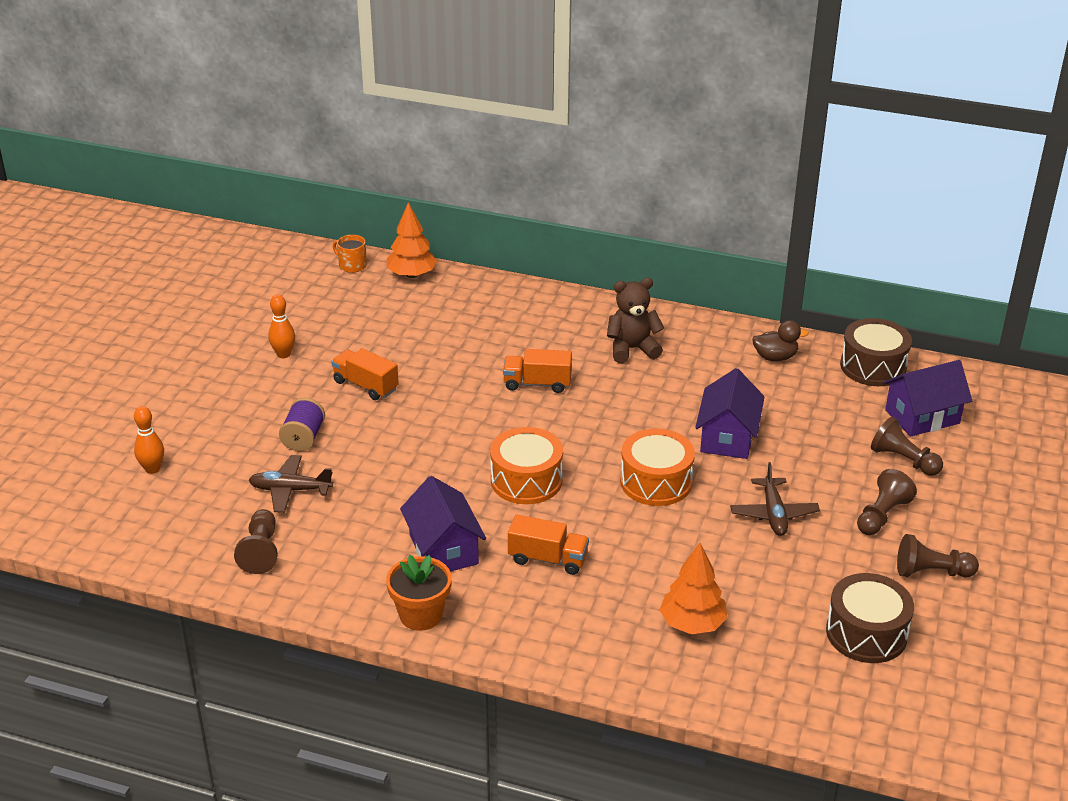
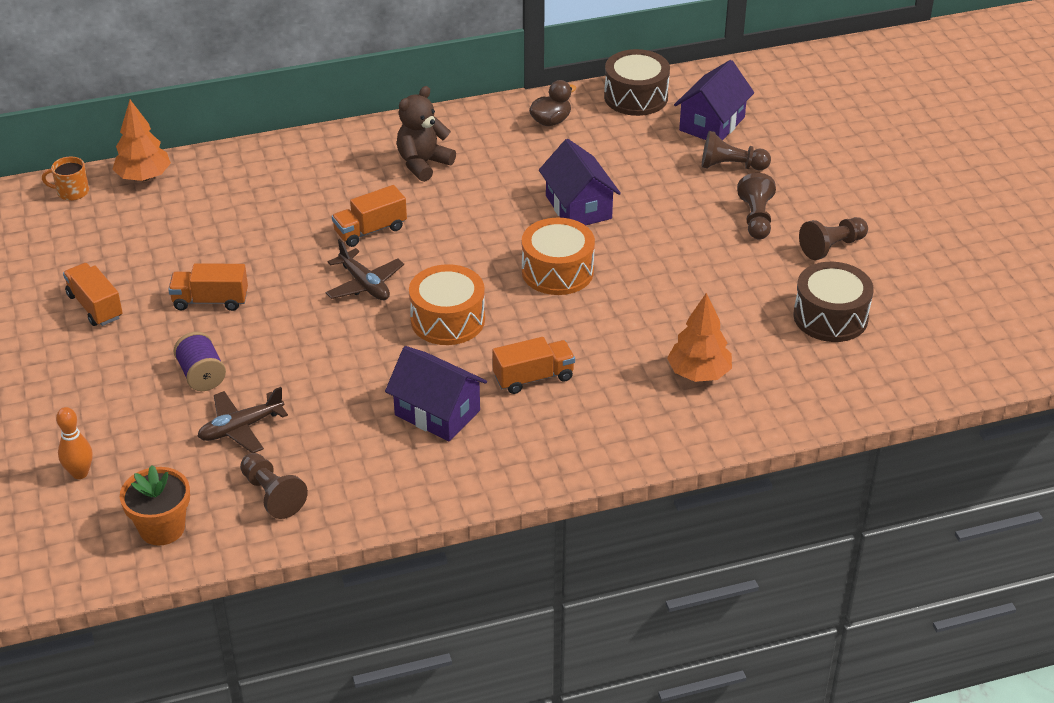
camera: 35 degrees left, 5 degrees up
(283, 354) = (95, 306): orange bowling pin -> orange truck
(420, 615) = (475, 477): orange flower pot -> orange flower pot (162, 528)
(773, 514) = (675, 255): brown plane -> brown plane (364, 284)

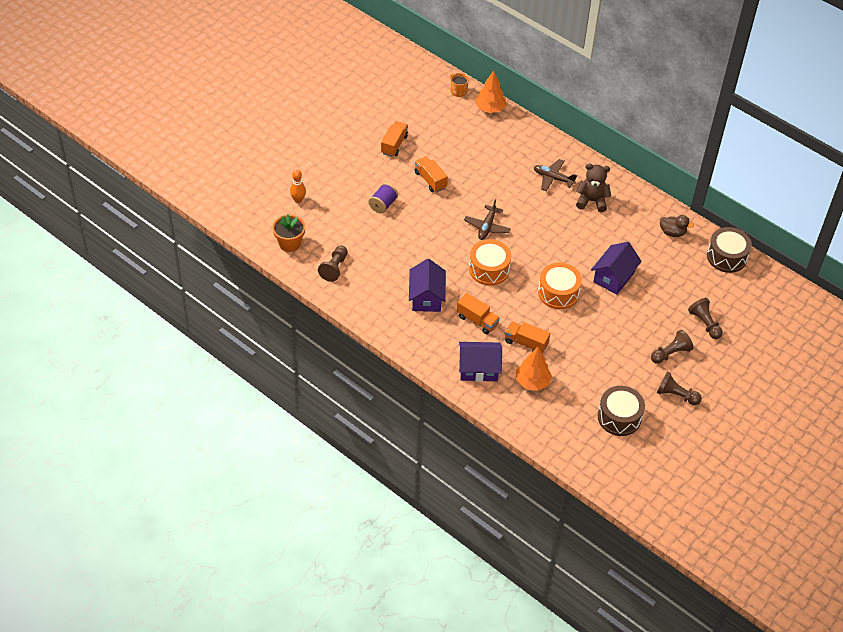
camera: 55 degrees right, 10 degrees up
(240, 428) = (363, 236): brown plane -> brown plane (553, 178)
(370, 230) = (525, 208): orange truck -> orange truck (526, 343)
(712, 124) = (734, 299): purple house -> purple house (478, 369)

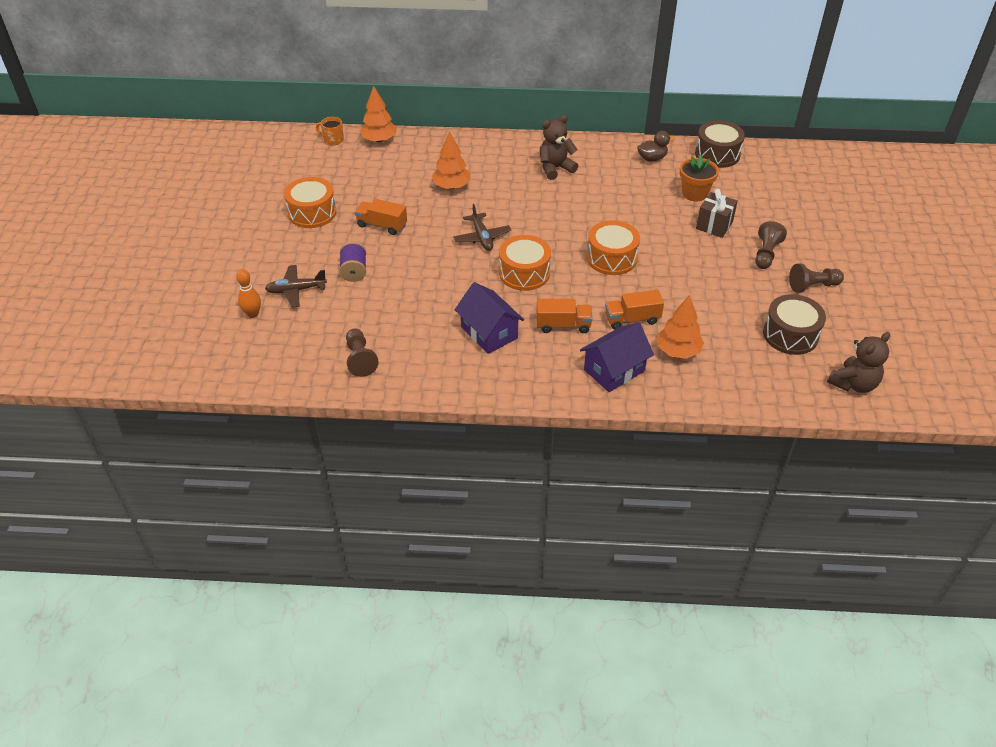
camera: 35 degrees left, 5 degrees down
(290, 243) = (283, 362): orange flower pot -> orange flower pot (694, 193)
(394, 145) = (312, 213): orange truck -> orange drum
(504, 175) = (451, 186): none -> orange tree
(553, 178) = (500, 167): brown plane -> brown plane (296, 290)
(613, 277) = (645, 219): purple house -> none
(622, 473) = (853, 384): none -> brown teddy bear
(658, 311) = (714, 225): none -> brown gift
(705, 323) = (763, 214): brown pawn -> none

